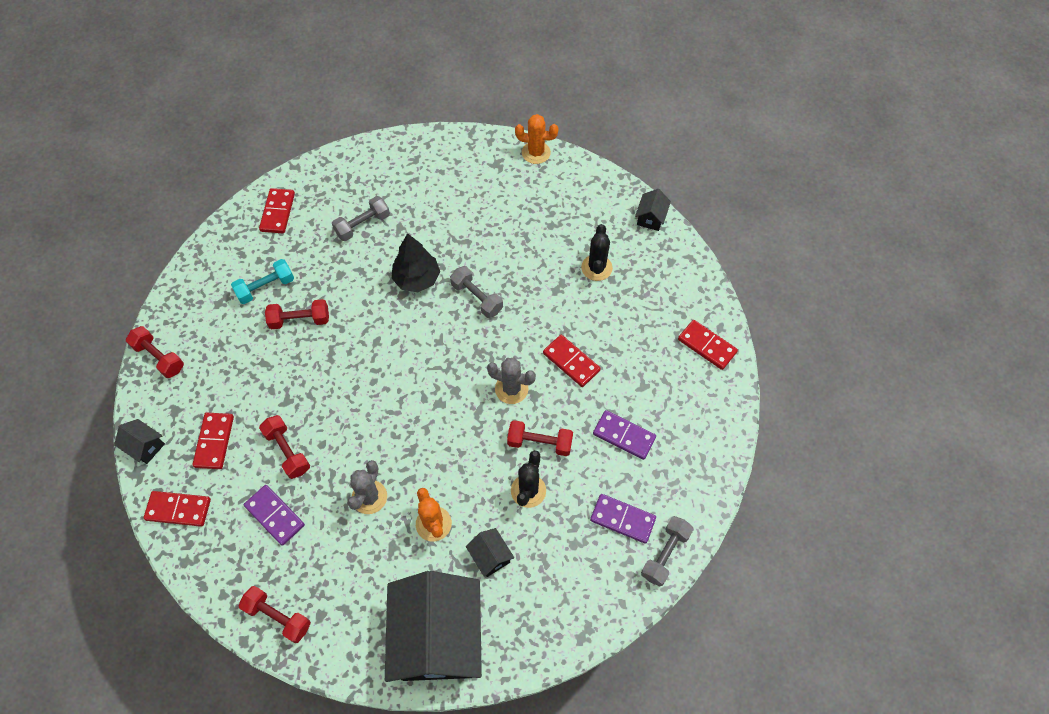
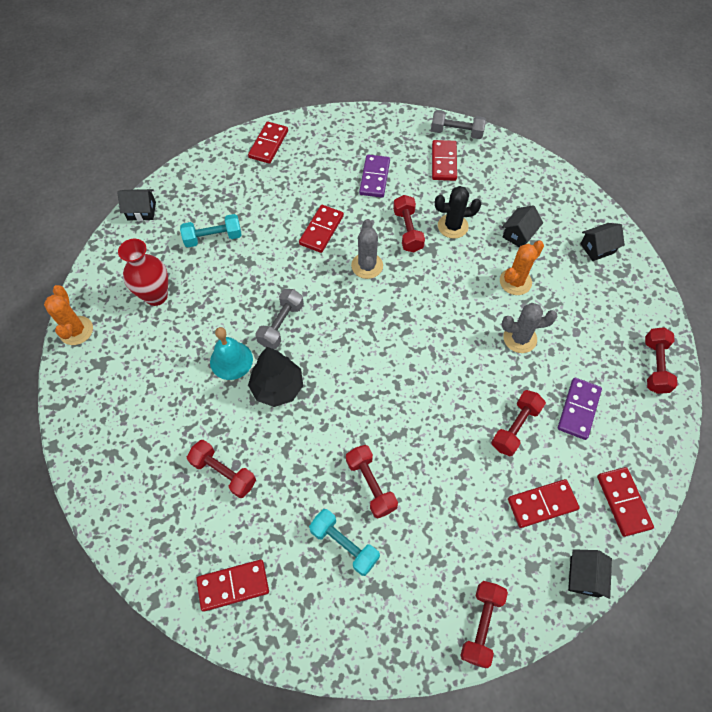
camera: 110 degrees left, 0 degrees up
(363, 225) = (224, 472): grey dumbbell -> red dumbbell
(438, 637) = (597, 248): black house -> black house, size x0.41
(458, 252) = (231, 360): none -> turquoise bell
(548, 212) = (156, 296): none -> red vase
(596, 268) = (213, 238): black cactus -> turquoise dumbbell
(622, 519) = (443, 162): purple domino -> red domino

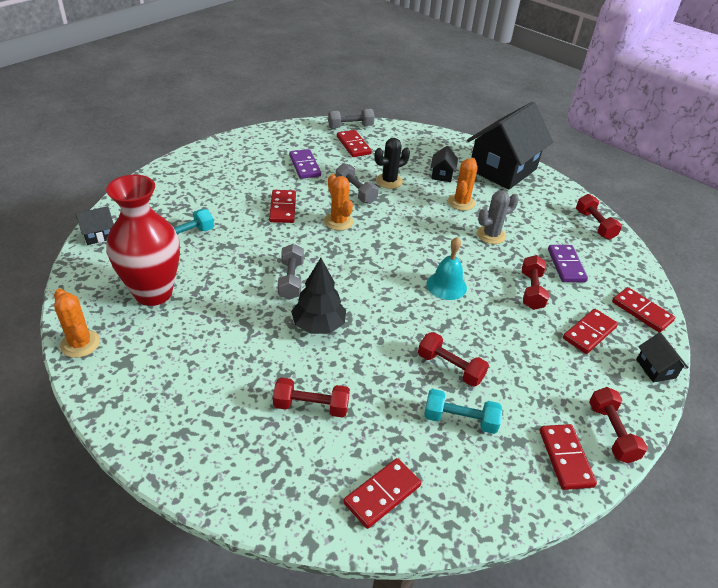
camera: 30 degrees left, 20 degrees down
(156, 296) = (153, 293): red vase -> red vase, size x1.54
(231, 360) = (261, 319): turquoise bell -> turquoise bell (446, 285)
(268, 144) = (196, 164): red domino -> red domino (565, 458)
(367, 266) = (338, 221): grey cactus -> orange cactus
(407, 231) = (355, 192): red dumbbell -> grey dumbbell
(597, 248) = (502, 169): black house -> black house, size x2.46

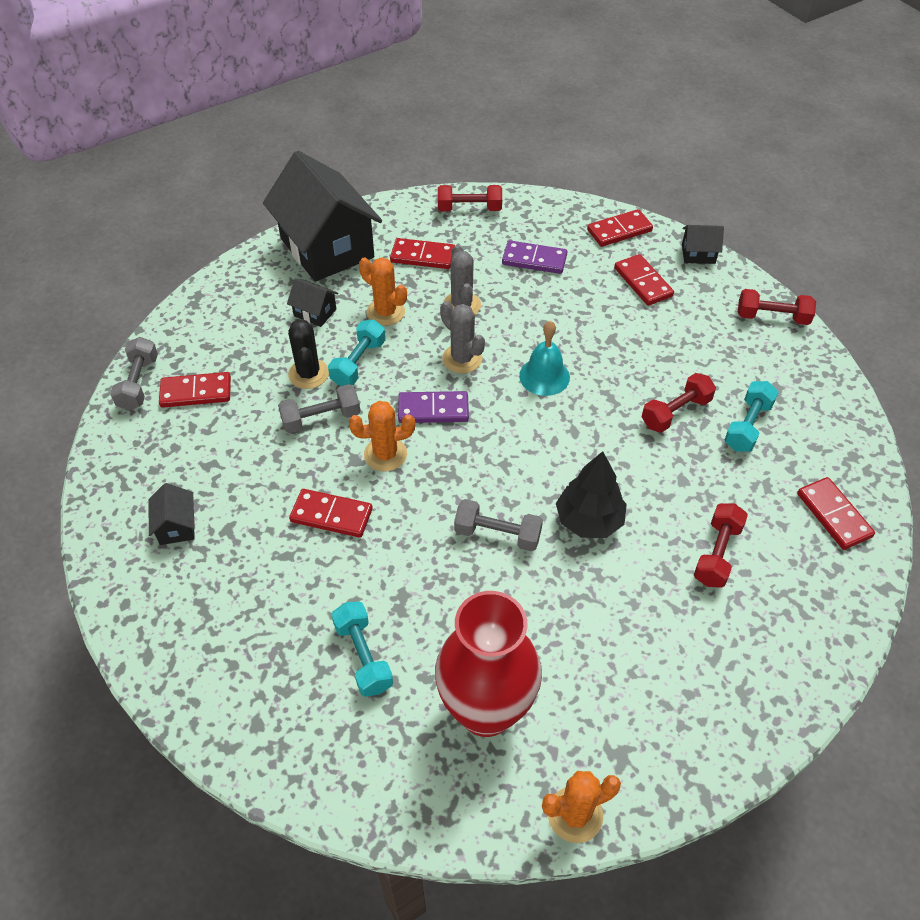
camera: 70 degrees left, 10 degrees up
(99, 235) = (320, 788): black house -> black house (176, 526)
(304, 166) = (228, 466): purple domino -> purple domino (433, 410)
(409, 198) = (358, 363): none -> turquoise dumbbell
(439, 242) = (462, 359): none -> grey cactus
(531, 291) = (569, 304): red dumbbell -> none
(565, 458) = (799, 361): red domino -> red domino (423, 256)

